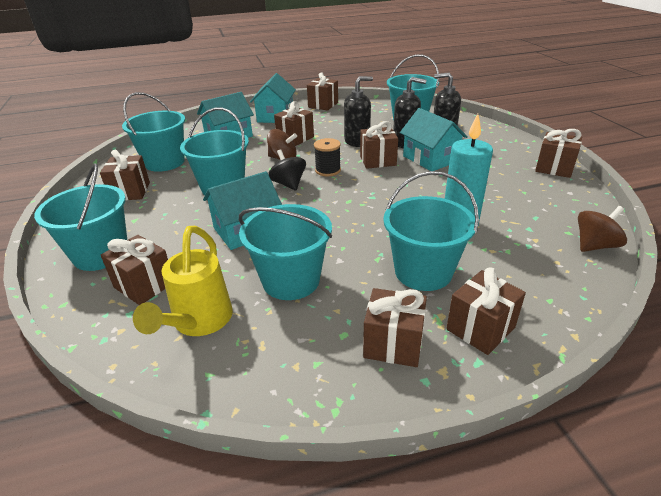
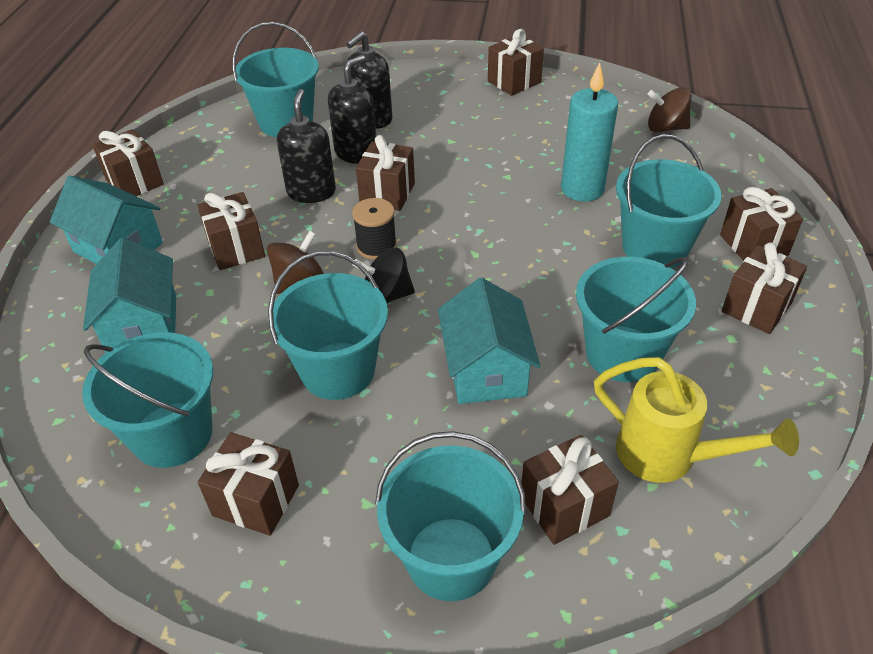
camera: 65 degrees left, 10 degrees up
(430, 159) = (420, 151): turquoise house -> none
(594, 245) = (665, 128): brown spinning top -> brown spinning top turned 75 degrees counterclockwise

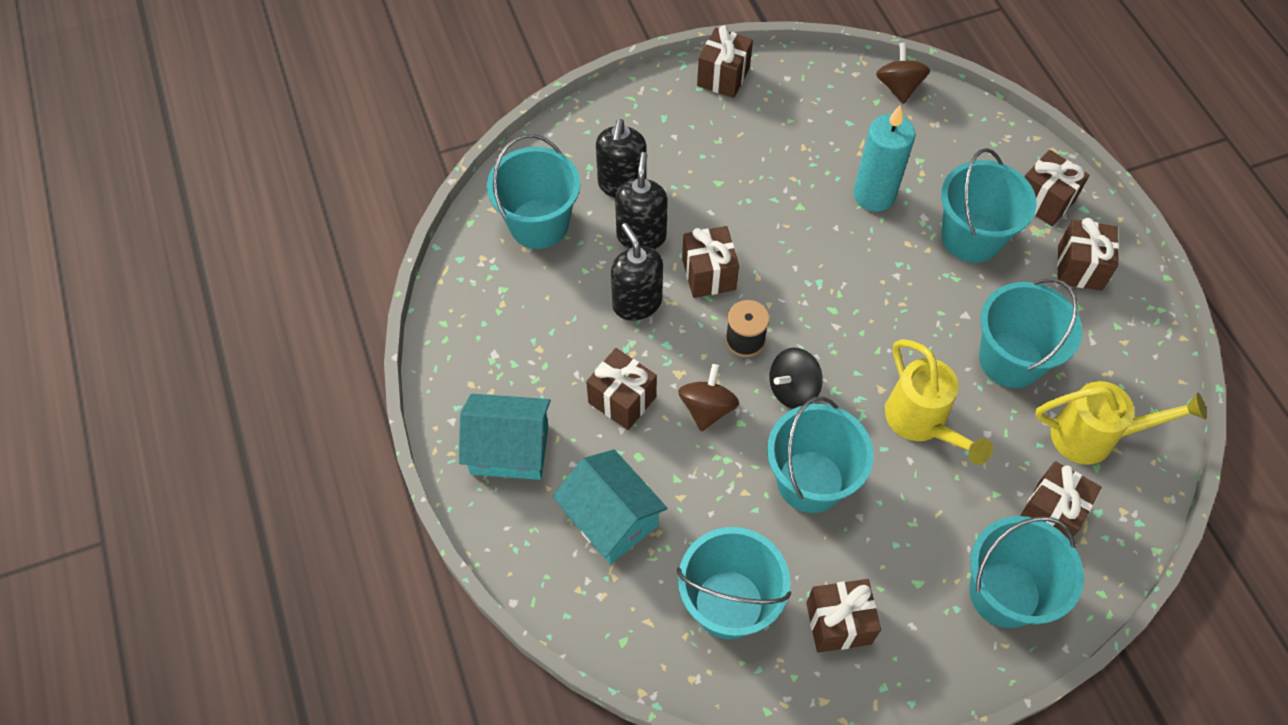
camera: 30 degrees left, 15 degrees up
(134, 182) = (452, 366): brown gift -> none
(486, 369) = (922, 424): turquoise house -> yellow watering can
(665, 128) = (899, 87): brown spinning top -> brown spinning top turned 105 degrees clockwise

